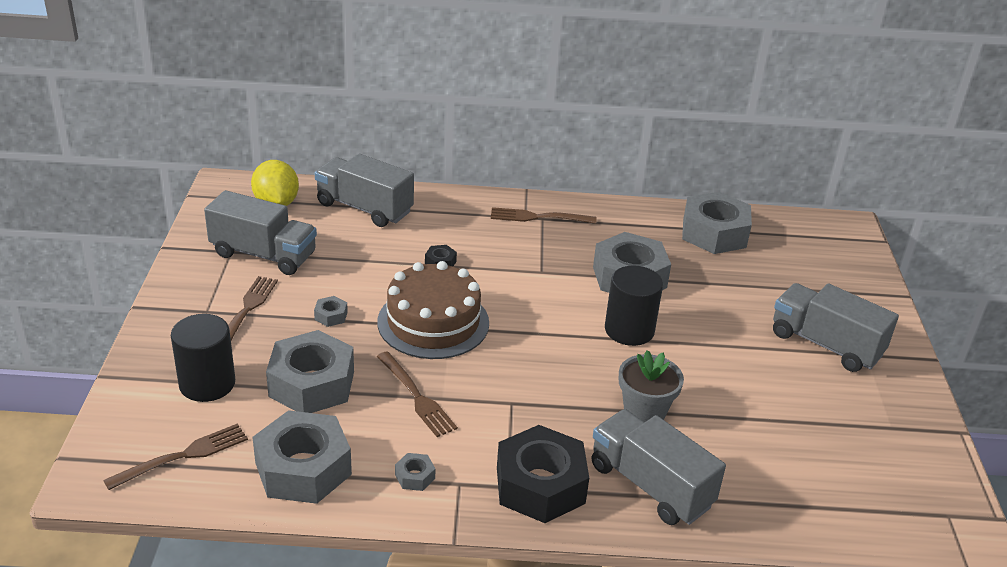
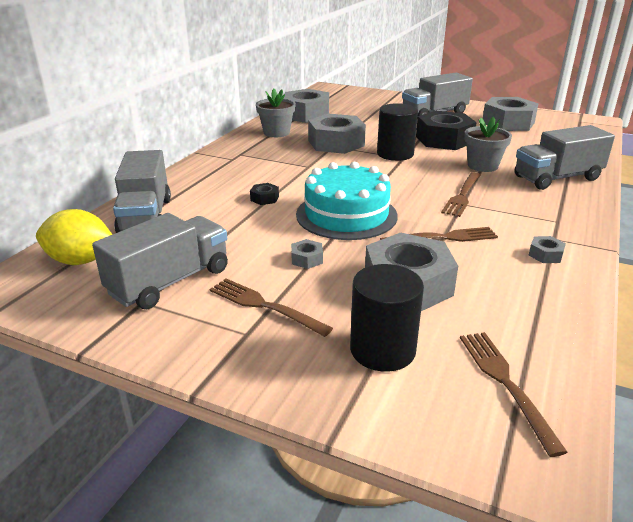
camera: 65 degrees left, 5 degrees down
(303, 468) = (532, 307): grey nut -> grey nut (508, 123)
(364, 208) = (146, 216): grey truck -> grey truck turned 60 degrees counterclockwise
(433, 322) = (346, 215): brown cake -> turquoise cake
(538, 217) = (237, 155): brown fork -> brown fork (462, 195)
(540, 485) = (556, 210): black nut -> black nut (444, 140)
(627, 226) = (276, 133): none -> grey flower pot

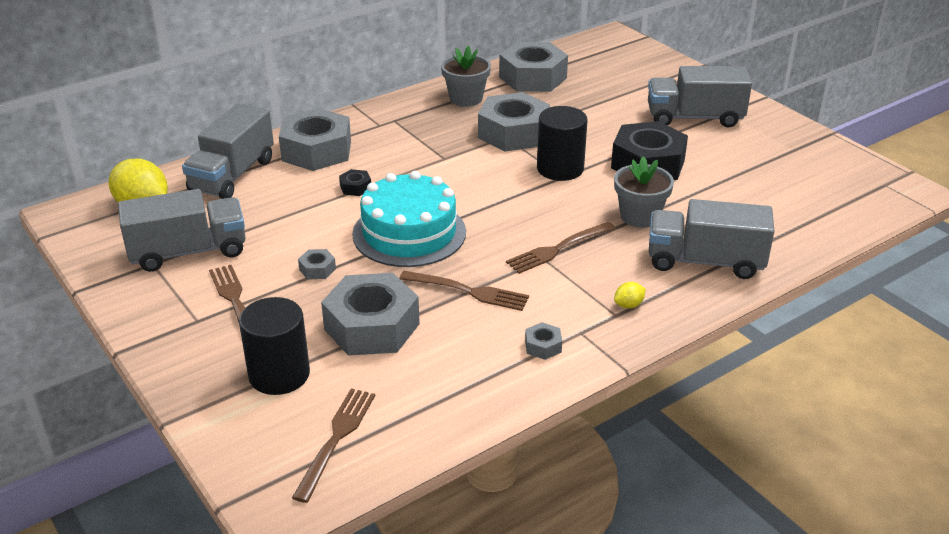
camera: 30 degrees right, 5 degrees up
(508, 123) = (773, 160): grey nut -> grey nut (316, 151)
(555, 213) = (628, 305): none -> yellow lemon

